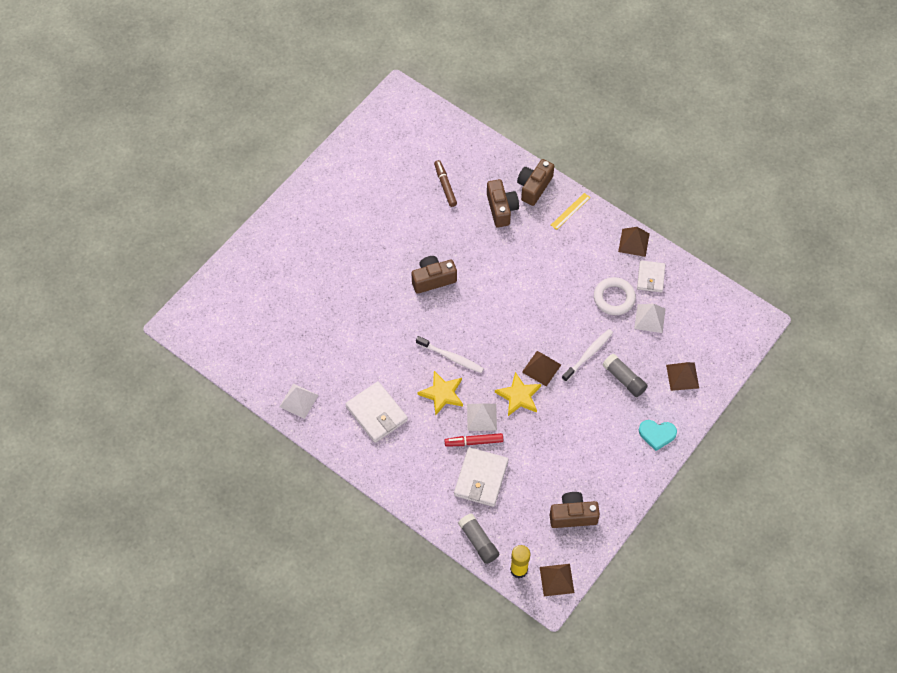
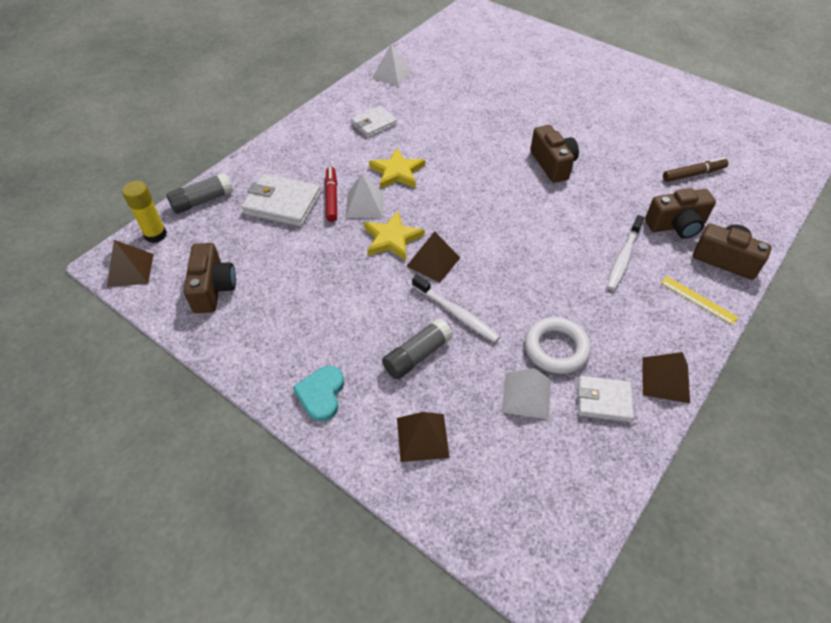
camera: 90 degrees right, 10 degrees down
(376, 413) = (374, 124): white wallet -> white wallet, size x0.65
(451, 357) = (446, 179): white toothbrush -> white toothbrush (623, 257)

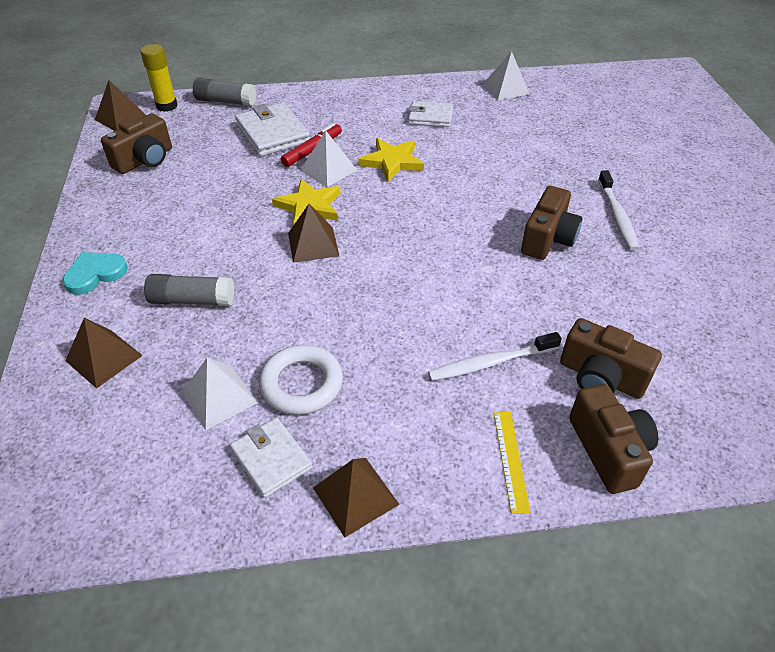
camera: 45 degrees right, 5 degrees down
(456, 313) = (268, 294): white toothbrush -> white toothbrush (617, 216)
(693, 174) = (707, 346): brown marker -> none

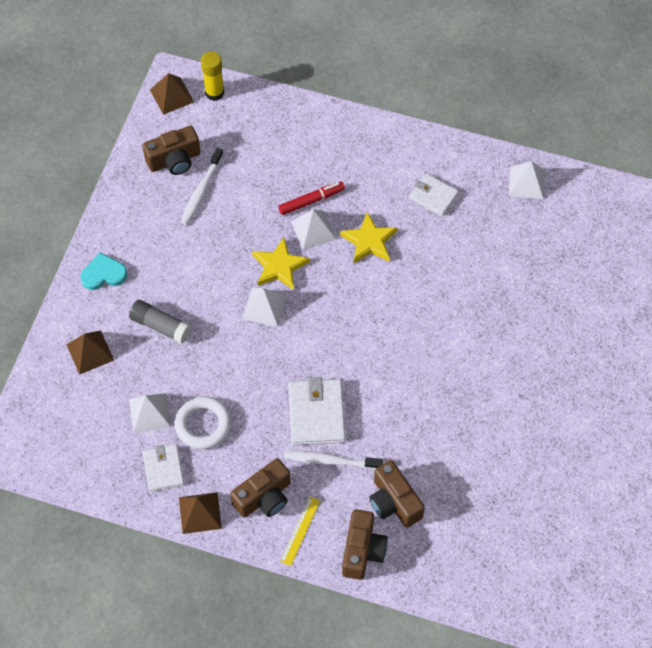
camera: 25 degrees right, 15 degrees up
(226, 101) = (266, 105): grey glue stick -> none
(272, 134) = (288, 166): white wallet -> white wallet (316, 414)
(313, 244) = (264, 307): brown pyramid -> white pyramid
(548, 239) = (440, 374): brown camera -> brown camera (264, 497)
(617, 216) = (511, 374): white toothbrush -> white toothbrush (201, 191)

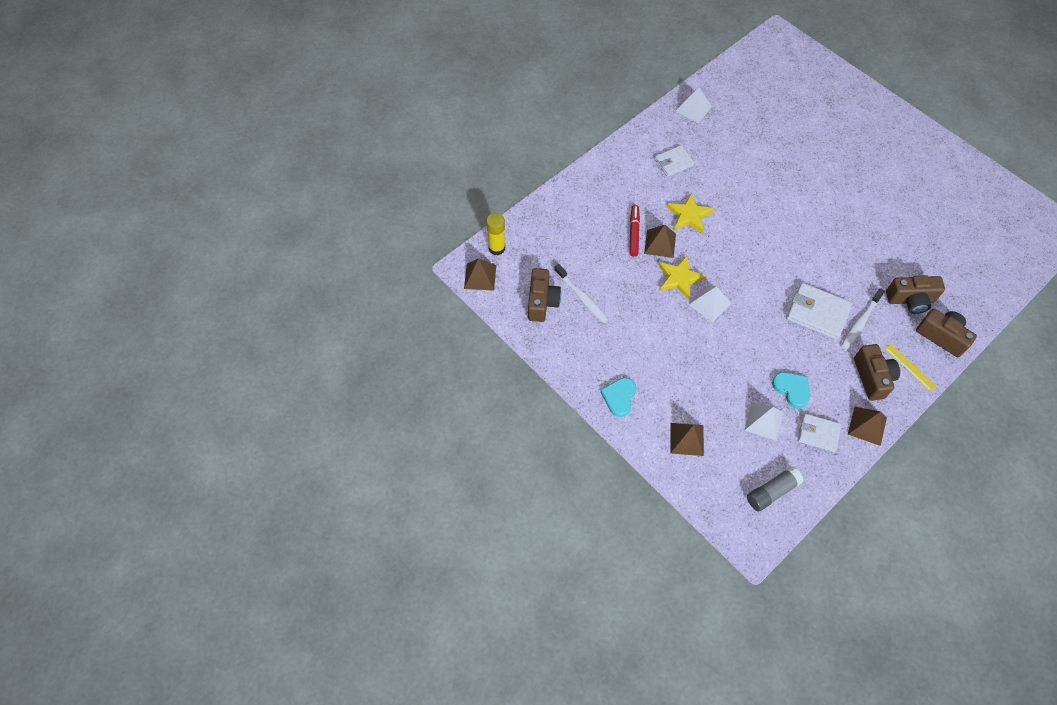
camera: 60 degrees left, 0 degrees up
(160, 326) = (689, 379): grey glue stick -> grey glue stick (772, 492)
(203, 425) = (792, 389): white ring -> turquoise heart
(313, 230) = (660, 243): white pyramid -> brown pyramid

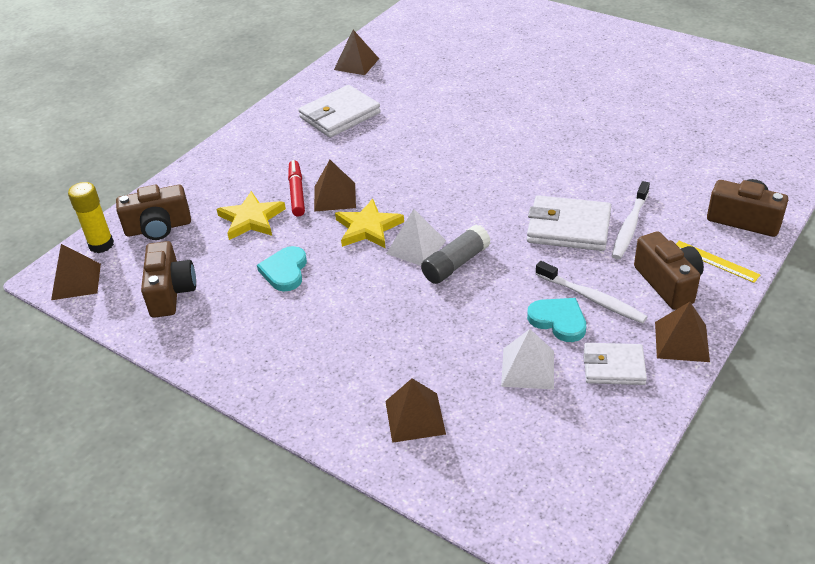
camera: 10 degrees left, 20 degrees down
(581, 297) = (230, 275): white toothbrush -> white toothbrush (592, 298)
(619, 397) = (300, 385): turquoise heart -> turquoise heart (285, 271)
(673, 162) = (340, 115): white wallet -> white wallet, size x1.55
(689, 215) = (369, 161): yellow star -> yellow star (251, 219)
(693, 108) = (356, 64): white pyramid -> brown pyramid
(772, 492) = (565, 460): grey glue stick -> grey glue stick (456, 264)
(910, 300) = (688, 190): brown camera -> brown camera (158, 228)

